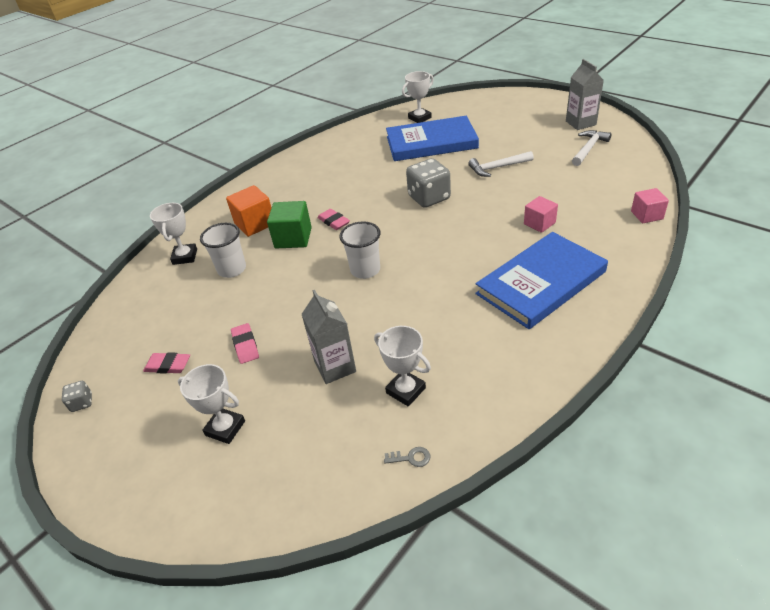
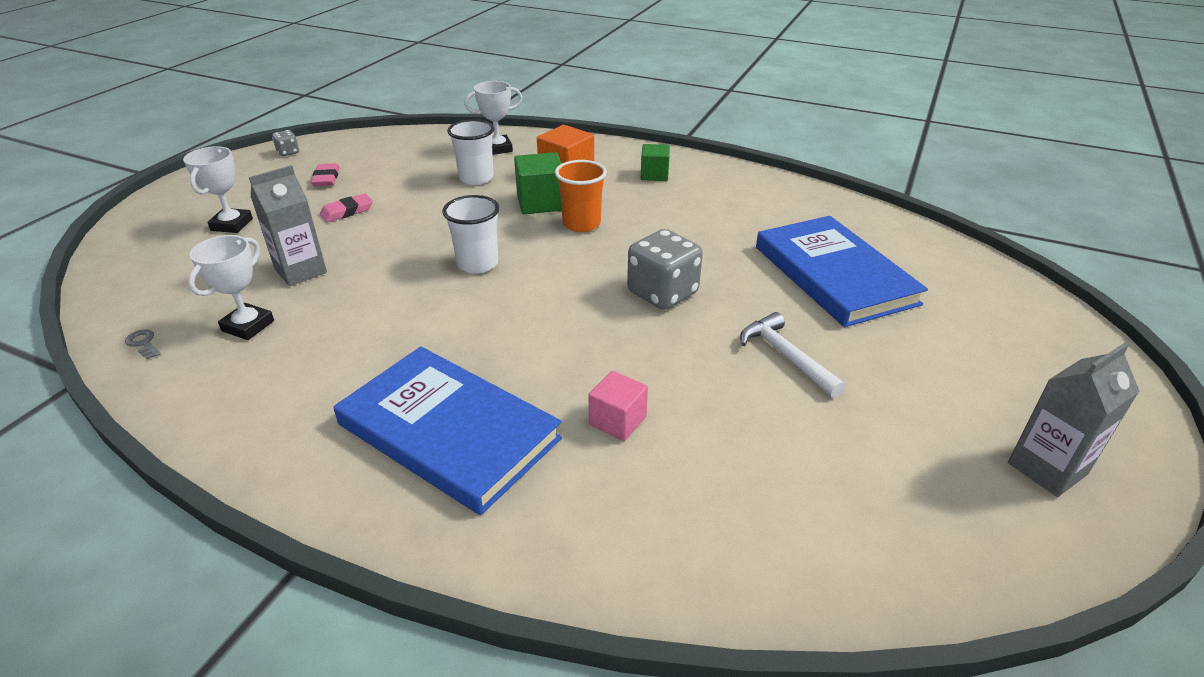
camera: 70 degrees right, 5 degrees down
(282, 186) = (654, 175): none -> green cube
(334, 221) = (581, 224): pink eraser -> orange cup
(411, 458) = (143, 343): grey key -> grey key turned 150 degrees clockwise
(419, 118) = (912, 253): white trophy -> none
(588, 148) = (931, 485): white hammer -> none
(646, 215) = (684, 589): pink cube -> none

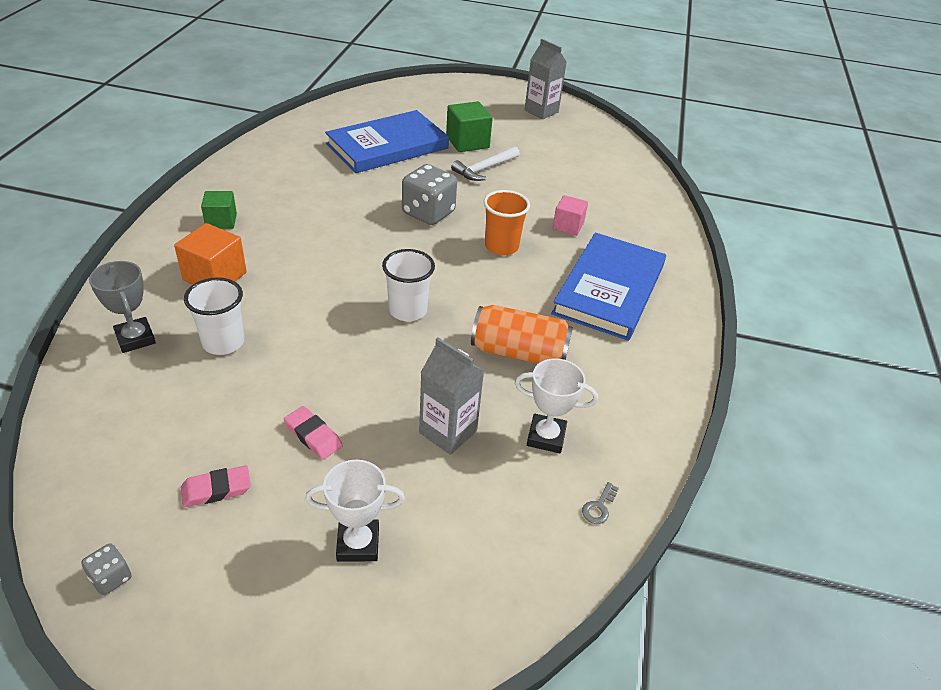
camera: 105 degrees left, 5 degrees up
(374, 327) = (519, 352): none -> orange can
(498, 148) = (135, 338): white trophy -> grey trophy
(541, 203) = (284, 287): green cube -> green cube (467, 142)
(581, 224) = (326, 258): orange cup -> orange cup (501, 246)

